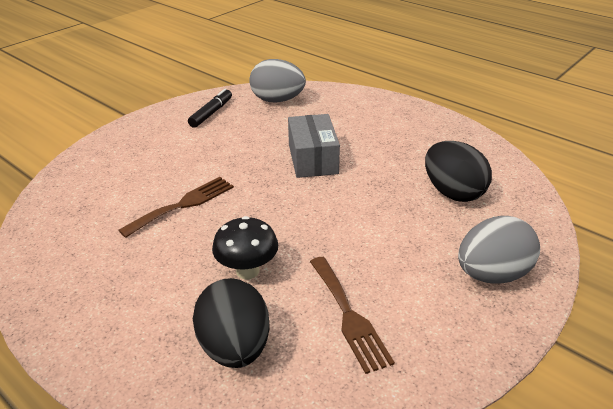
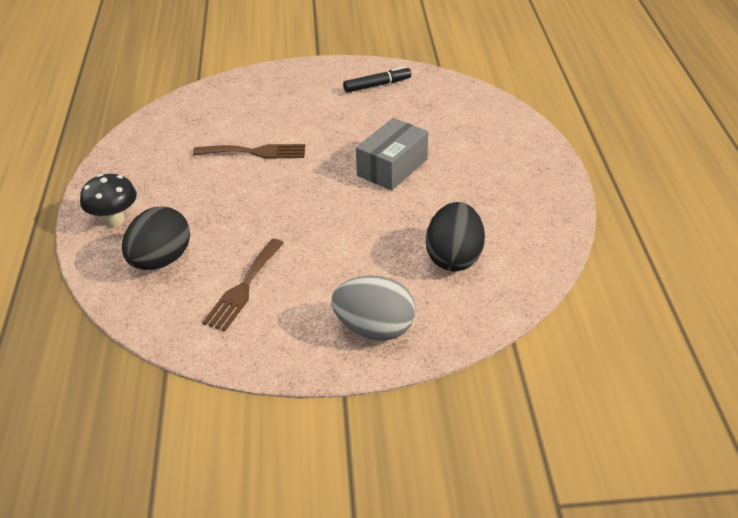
camera: 45 degrees right, 5 degrees up
(247, 271) = (229, 221): black mushroom -> black mushroom (114, 220)
(277, 100) = (447, 99): grey egg -> none

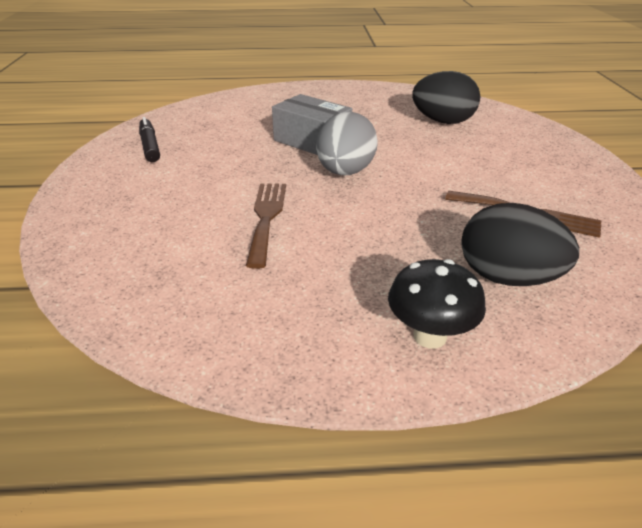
camera: 90 degrees left, 5 degrees down
(374, 329) = (546, 151): grey egg -> grey egg (345, 172)

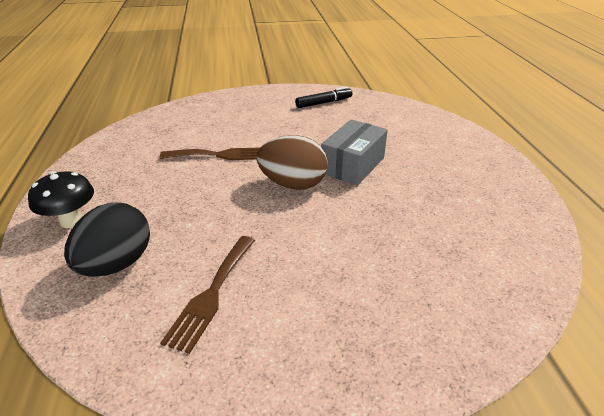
camera: 85 degrees right, 0 degrees up
(345, 172) = (293, 184): grey egg -> brown egg
(443, 121) = (442, 251): black egg -> none

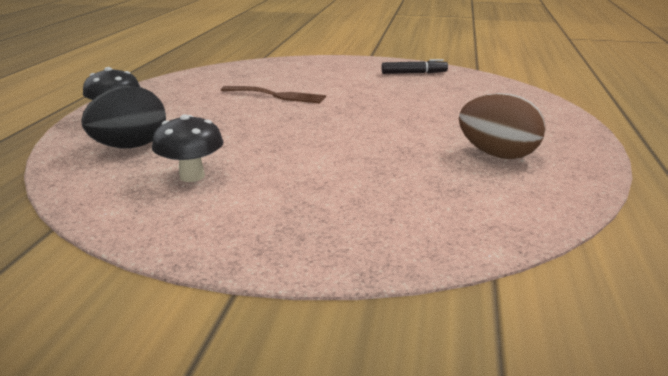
camera: 20 degrees right, 10 degrees down
(212, 294) = (192, 176): brown fork -> black mushroom
(293, 184) = (329, 122): brown egg -> brown egg (497, 155)
(352, 165) = (403, 118): grey box -> none

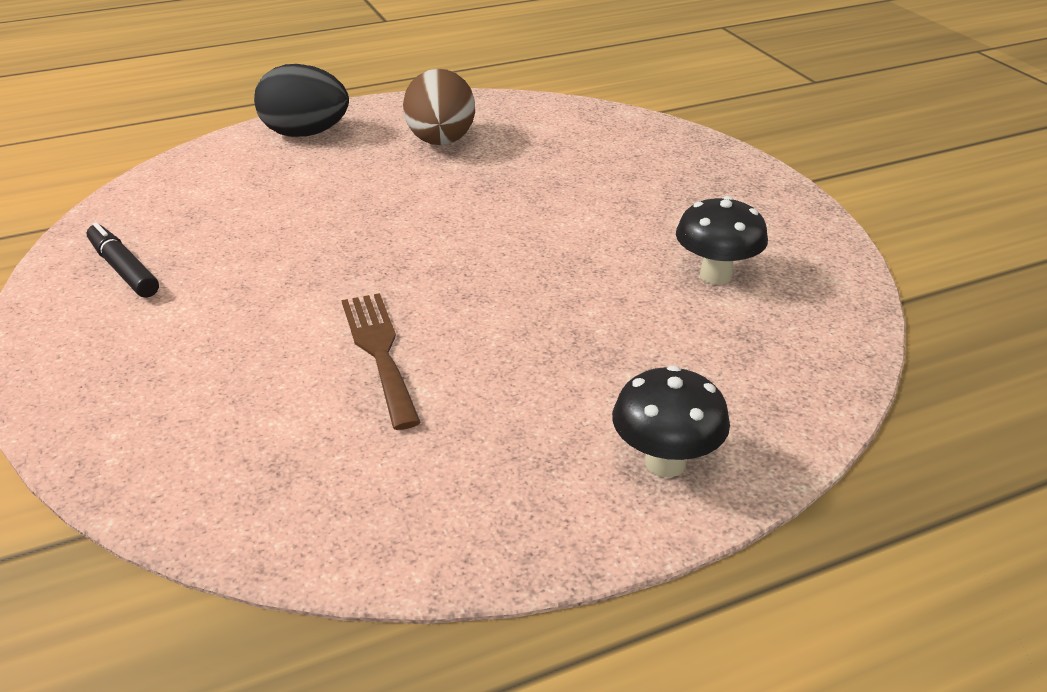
camera: 125 degrees left, 10 degrees up
(130, 146) = (723, 367): black egg -> black egg (305, 134)

